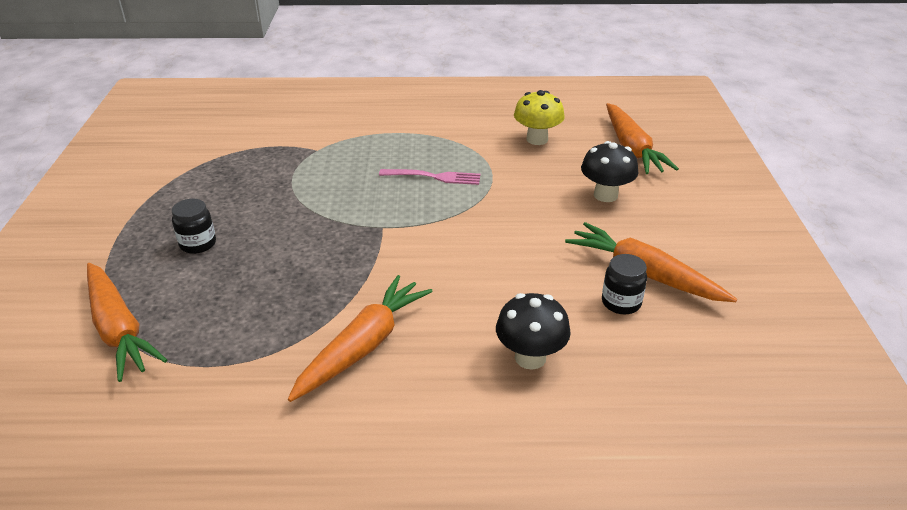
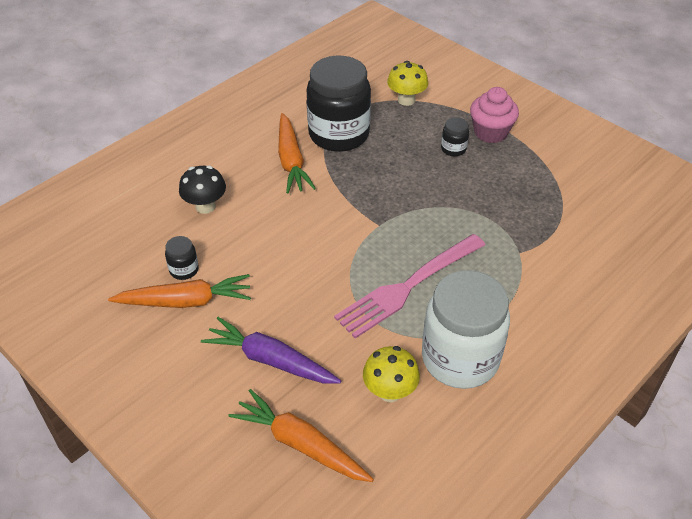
camera: 135 degrees right, 10 degrees up
(119, 329) = (406, 100): orange carrot -> yellow mushroom
(137, 235) = (490, 132): none -> pink cupcake
(262, 341) = (339, 134): none -> black jar
(434, 177) = (408, 287): pink fork -> pink fork, size x1.91
(465, 129) = (460, 358): none -> white jar
(605, 195) = (270, 360): black mushroom -> purple carrot

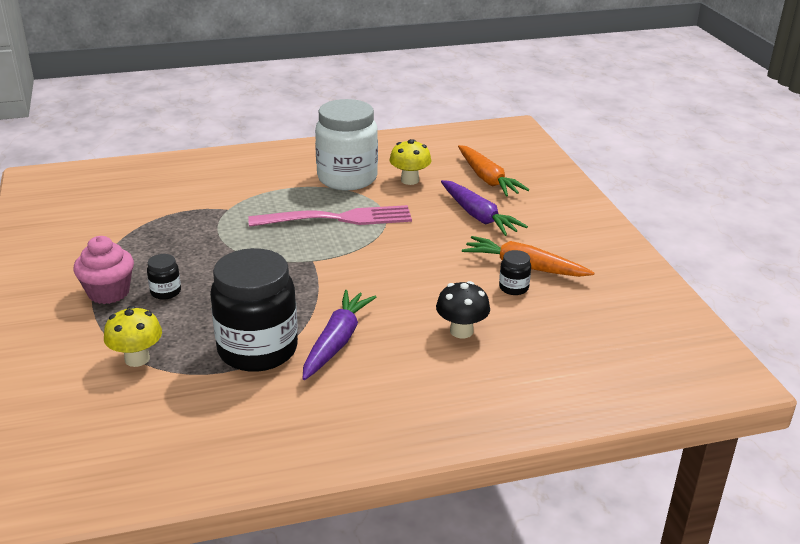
camera: 150 degrees left, 15 degrees down
(291, 161) = (337, 342): orange carrot -> purple carrot

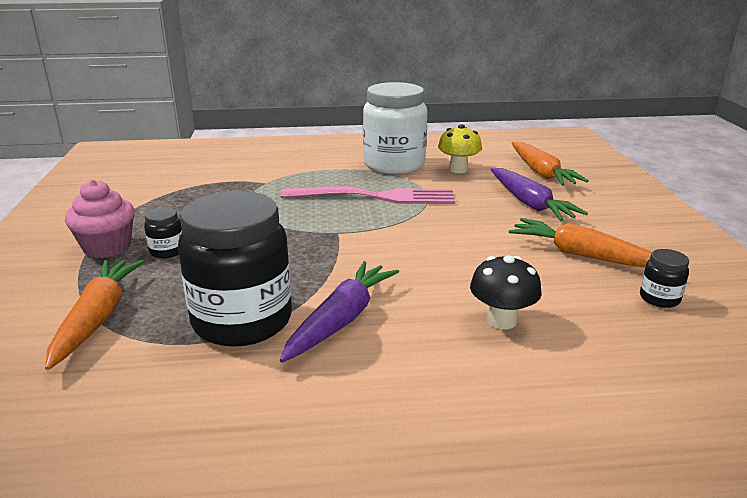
camera: 10 degrees right, 5 degrees down
(137, 359) = (97, 318): yellow mushroom -> orange carrot
(513, 288) = (570, 276): black jar -> black jar (659, 298)

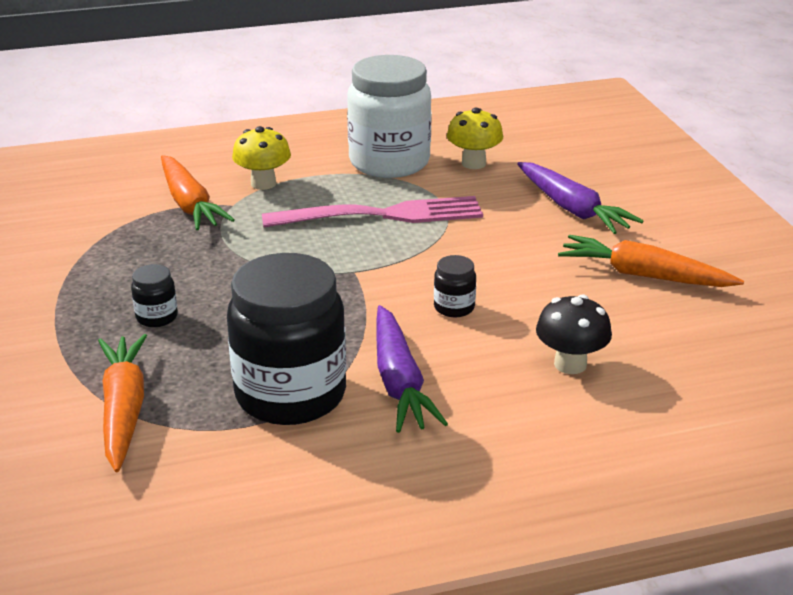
camera: 10 degrees left, 5 degrees up
(107, 247) = (78, 319): pink cupcake -> none
(295, 171) = (263, 183): none -> yellow mushroom
(341, 319) = (399, 382): purple carrot -> purple carrot turned 150 degrees clockwise
(541, 172) = (577, 160): orange carrot -> orange carrot (189, 204)
(659, 298) = (729, 321): black jar -> black jar (454, 307)

